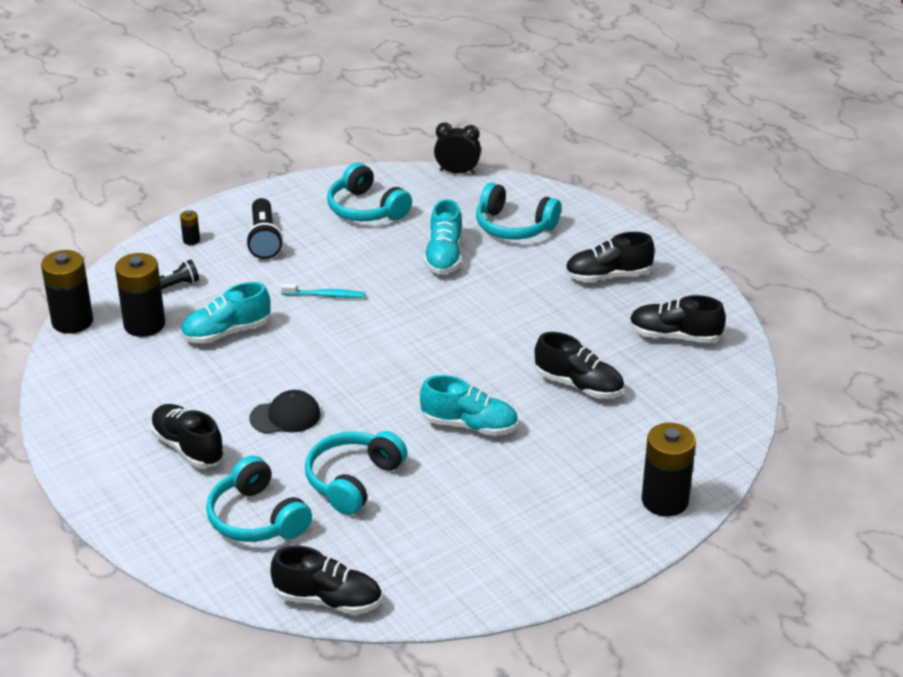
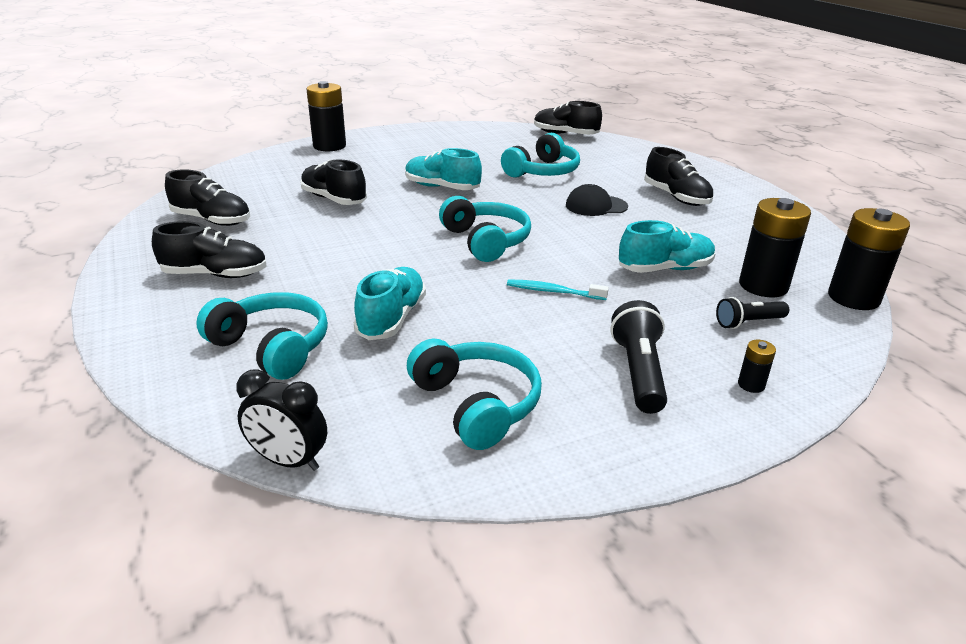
camera: 170 degrees left, 5 degrees down
(257, 518) = (613, 163): turquoise headphones -> turquoise headphones (486, 241)

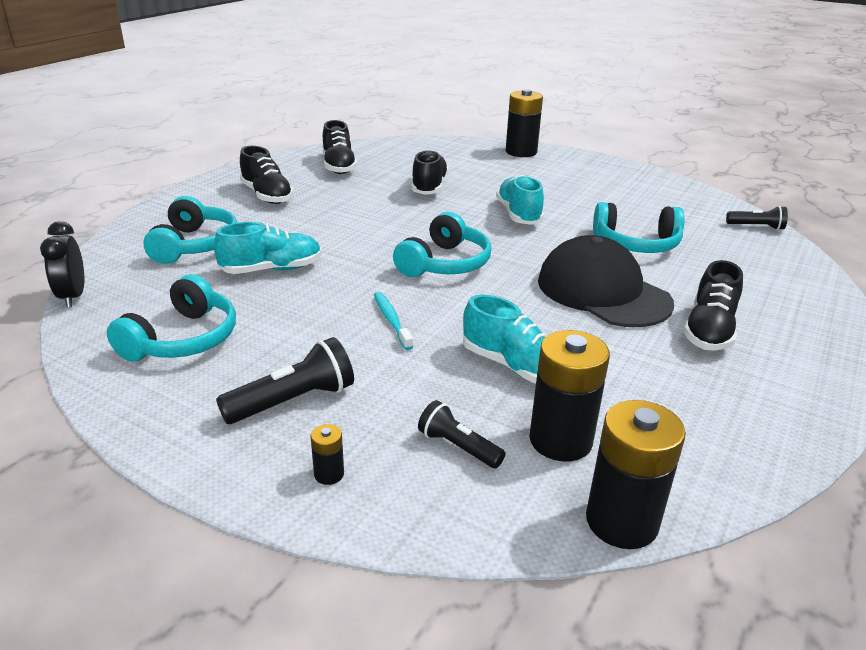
camera: 55 degrees right, 0 degrees up
(565, 134) = (756, 227): black shoe -> black flashlight
(596, 206) = (603, 291): black cap -> black cap, size x1.89

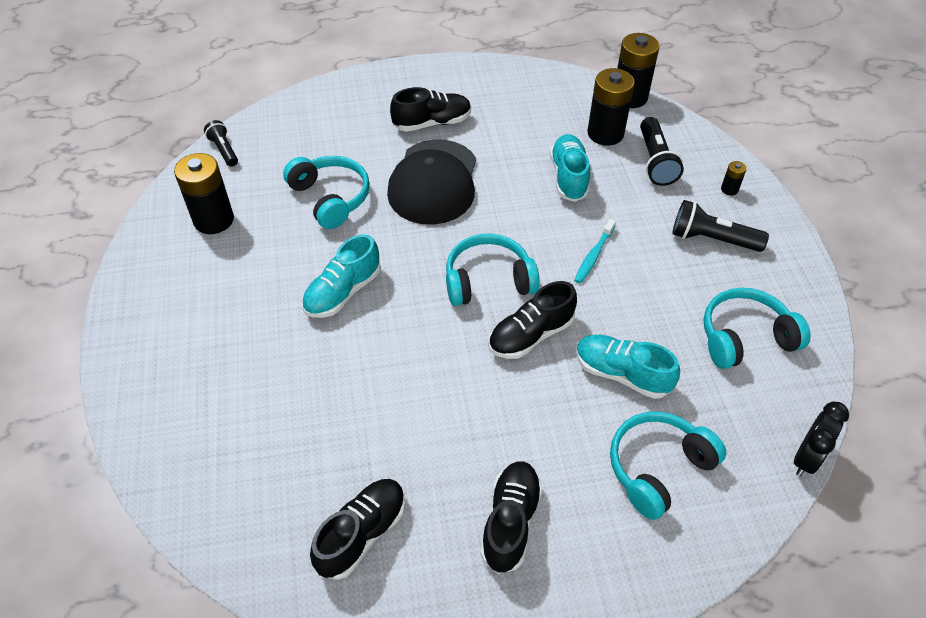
camera: 130 degrees left, 20 degrees up
(429, 187) = (341, 399): black shoe -> black shoe (531, 335)
(458, 447) = (655, 161): black flashlight -> black flashlight, size x1.56
(521, 152) = (145, 392): black battery -> black battery (214, 220)

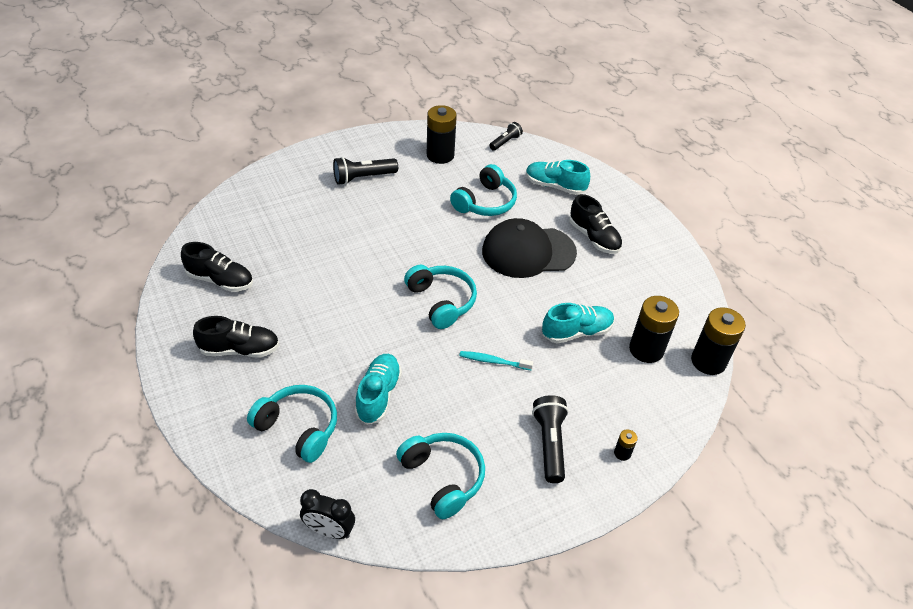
camera: 70 degrees right, 5 degrees down
(343, 292) = (402, 229): turquoise shoe -> turquoise shoe (555, 186)
(531, 335) = (398, 335): black shoe -> none
(655, 161) = (629, 391): black flashlight -> black flashlight (363, 178)

